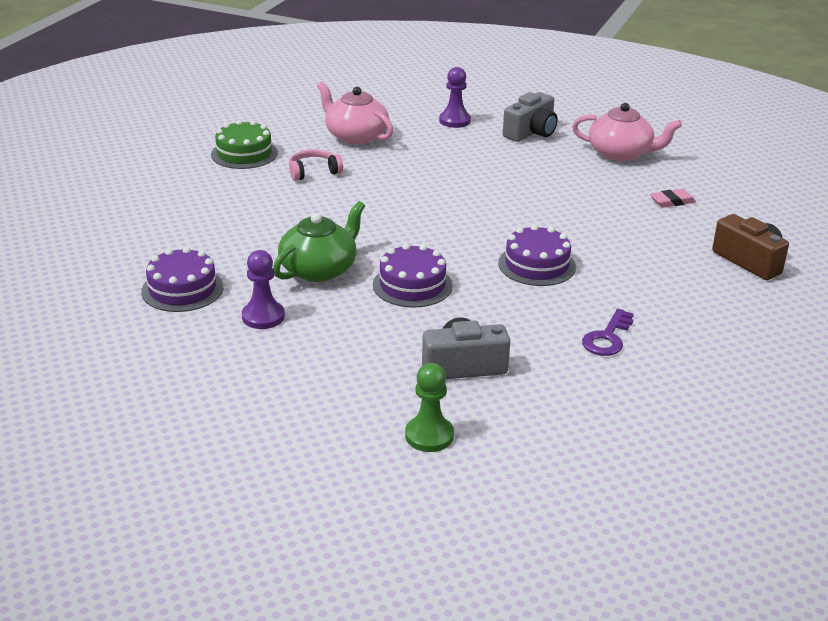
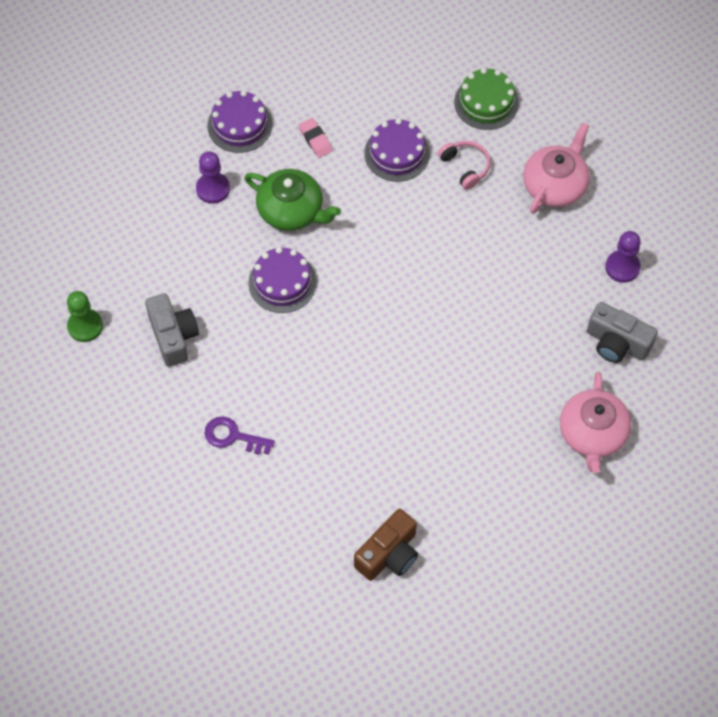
camera: 80 degrees right, 30 degrees up
(536, 265) = (338, 373): purple cake -> purple cake (397, 153)
(672, 201) = (493, 485): pink eraser -> pink eraser (315, 139)

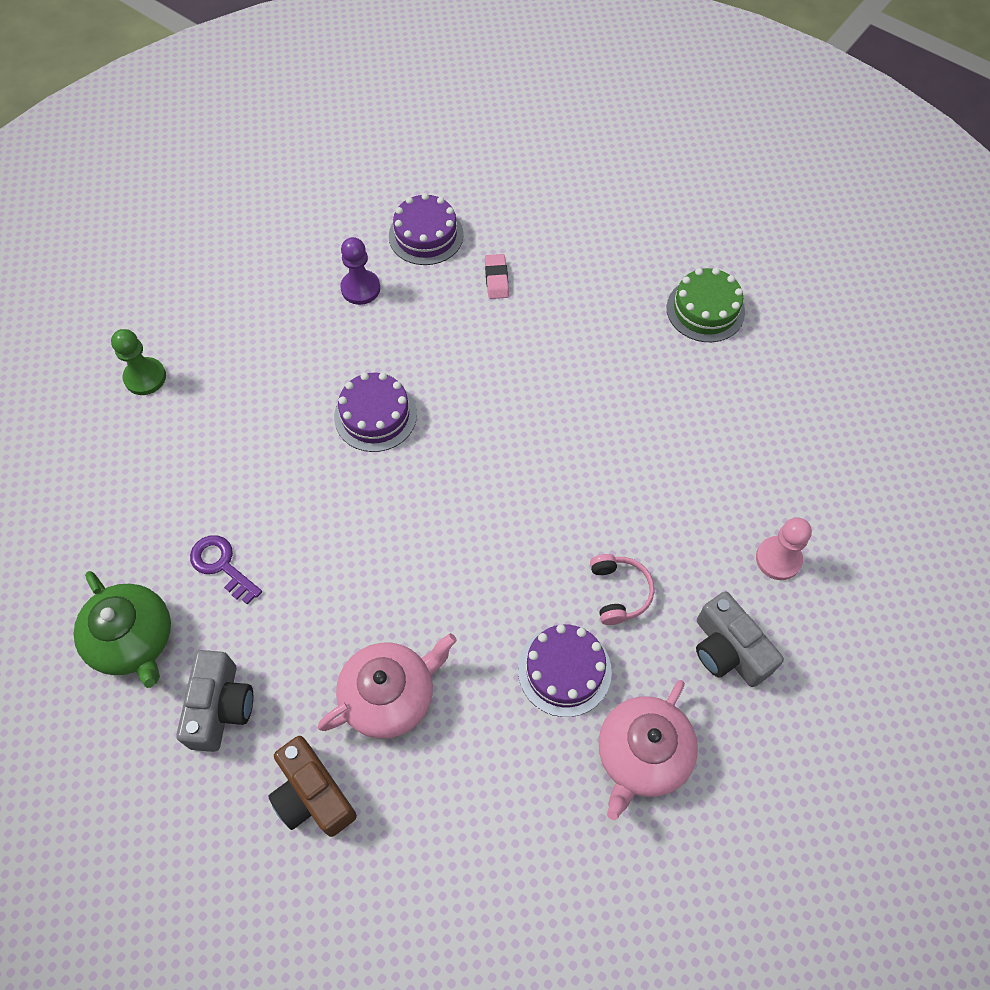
camera: 25 degrees right, 0 degrees up
(173, 336) = (227, 425): grey camera -> grey camera (220, 707)
(291, 210) = (429, 343): green teapot -> green teapot (133, 639)
(389, 554) = (313, 795): brown camera -> brown camera turned 75 degrees clockwise
(397, 153) = (577, 326): purple cake -> purple cake (564, 670)
(465, 167) = (646, 370): pink headphones -> pink headphones (619, 592)
(555, 185) = (741, 430): pink teapot -> pink teapot (390, 695)
(622, 267) = (778, 559): purple pawn -> pink pawn

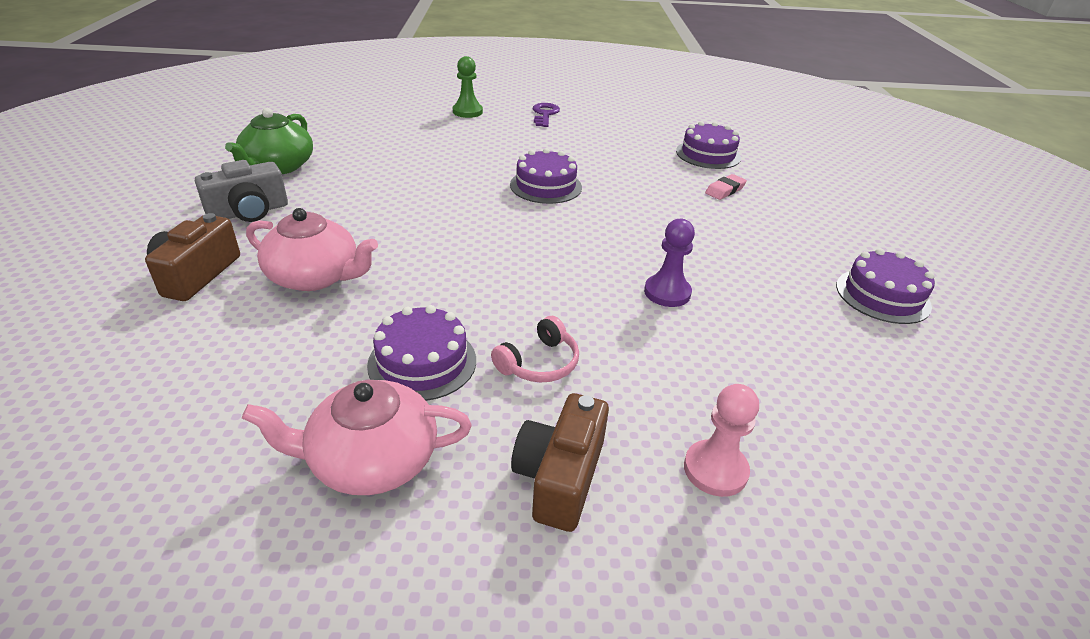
camera: 50 degrees right, 25 degrees down
(221, 565) = (363, 175): purple key -> purple key (545, 114)
(360, 288) = (630, 148): purple pawn -> purple pawn (667, 292)
(705, 310) = (882, 296): green cake -> purple cake
(728, 650) = (560, 477): grey camera -> brown camera

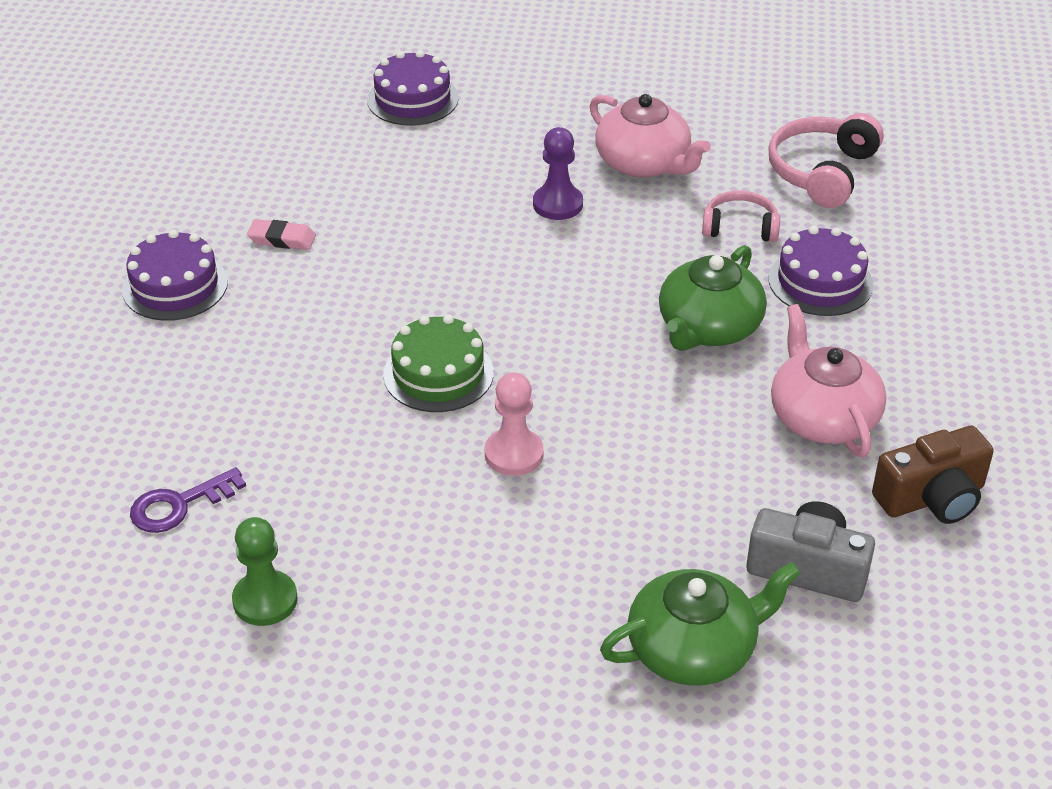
camera: 125 degrees left, 5 degrees up
(371, 460) = (921, 248): pink teapot -> pink teapot (644, 163)
(454, 282) = (708, 327): none -> green teapot
(546, 186) = (438, 373): purple cake -> green cake
(560, 477) = (822, 172): brown camera -> pink headphones
(715, 470) = (732, 121): pink pawn -> pink pawn (514, 454)

